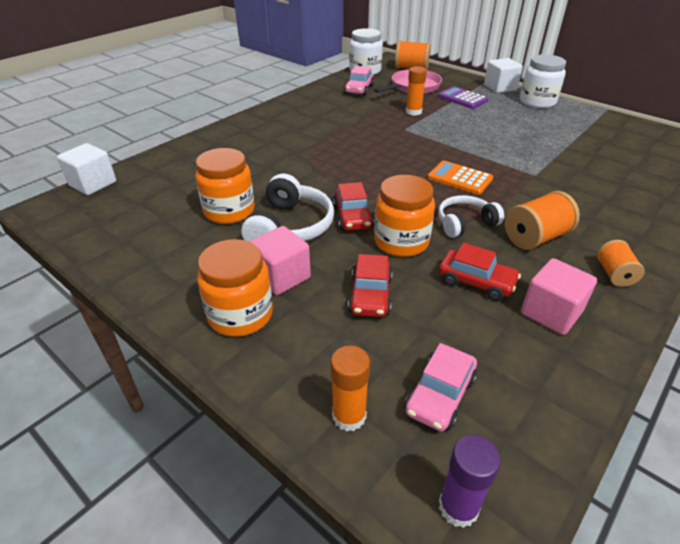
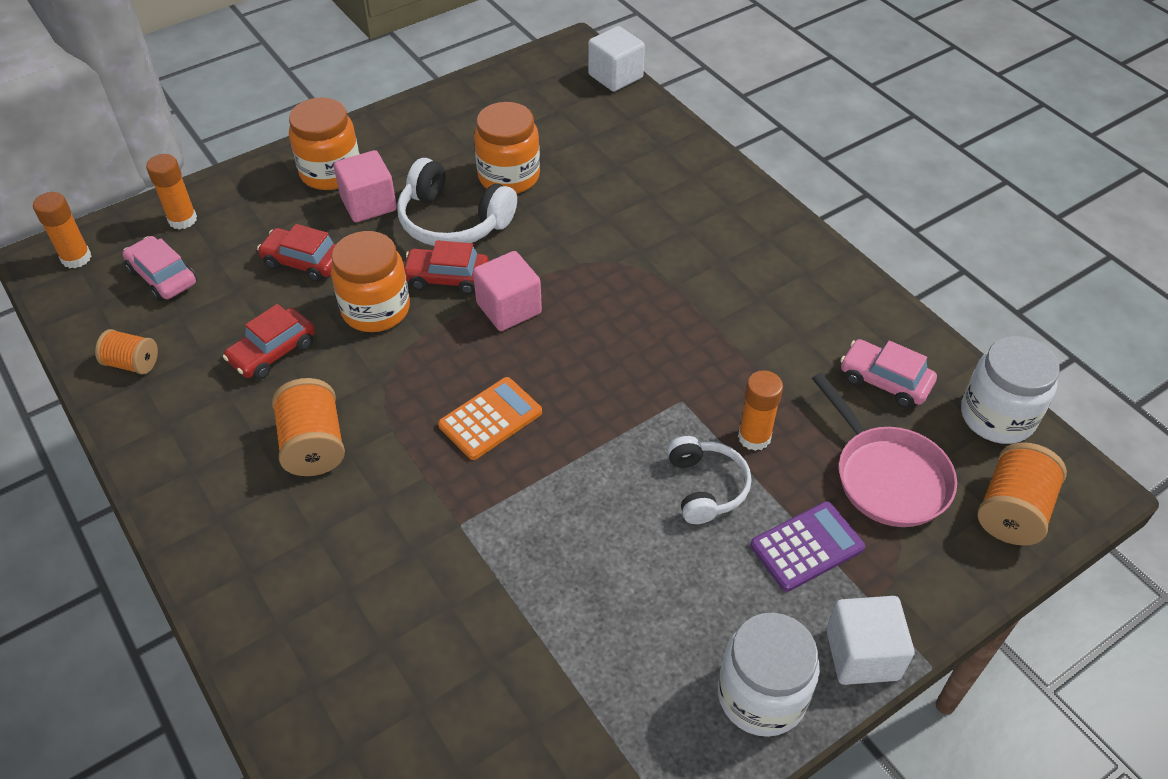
camera: 105 degrees right, 10 degrees up
(458, 507) = (76, 258): purple glue stick -> orange glue stick
(465, 223) = (380, 383): white headphones -> white headphones (705, 487)
(551, 313) = (193, 396): pink cube -> pink cube (509, 308)
(614, 274) = (207, 491): orange spool -> orange spool (132, 363)

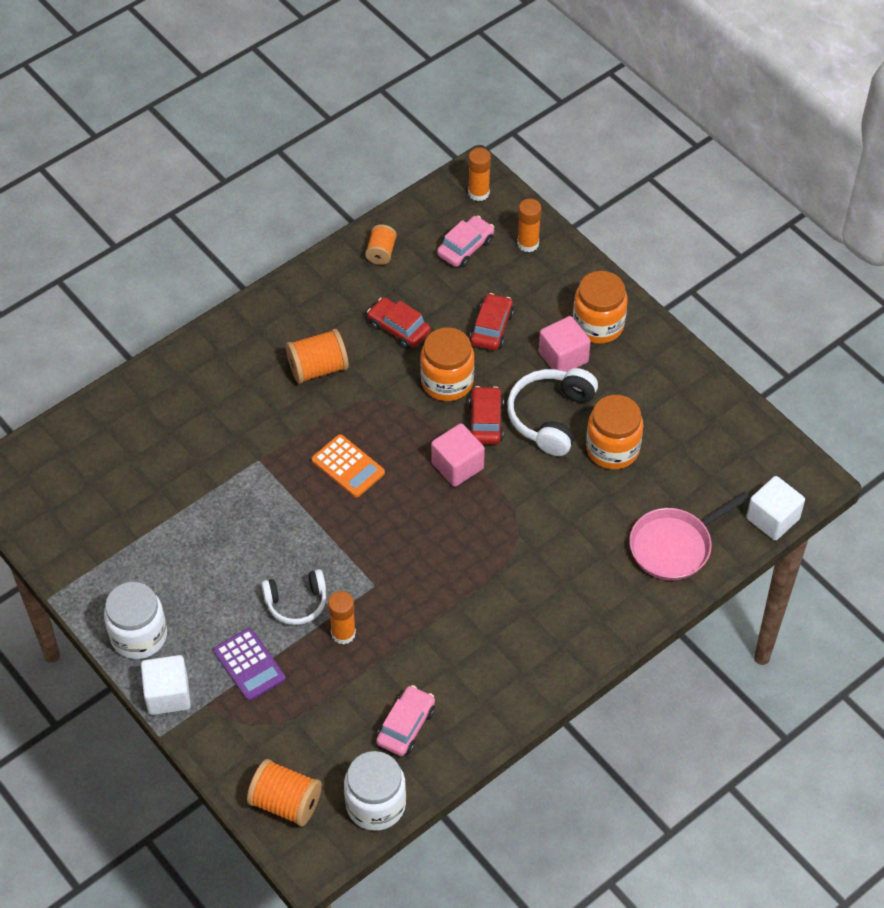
camera: 85 degrees right, 5 degrees up
(887, 477) = (312, 720): pink pan -> pink pan (674, 546)

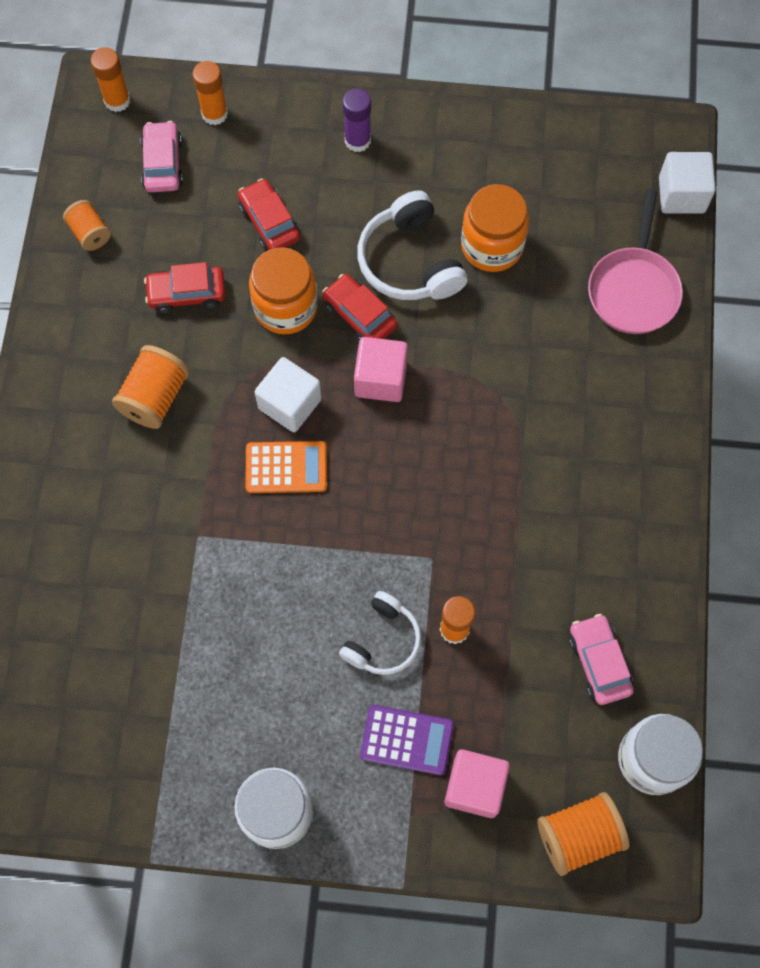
camera: 45 degrees left, 15 degrees up
(168, 694) = (366, 841): white cube -> white cube (290, 404)
(563, 357) = (360, 196): pink cube -> pink cube (474, 786)
(598, 325) = (357, 140): orange jar -> purple glue stick

